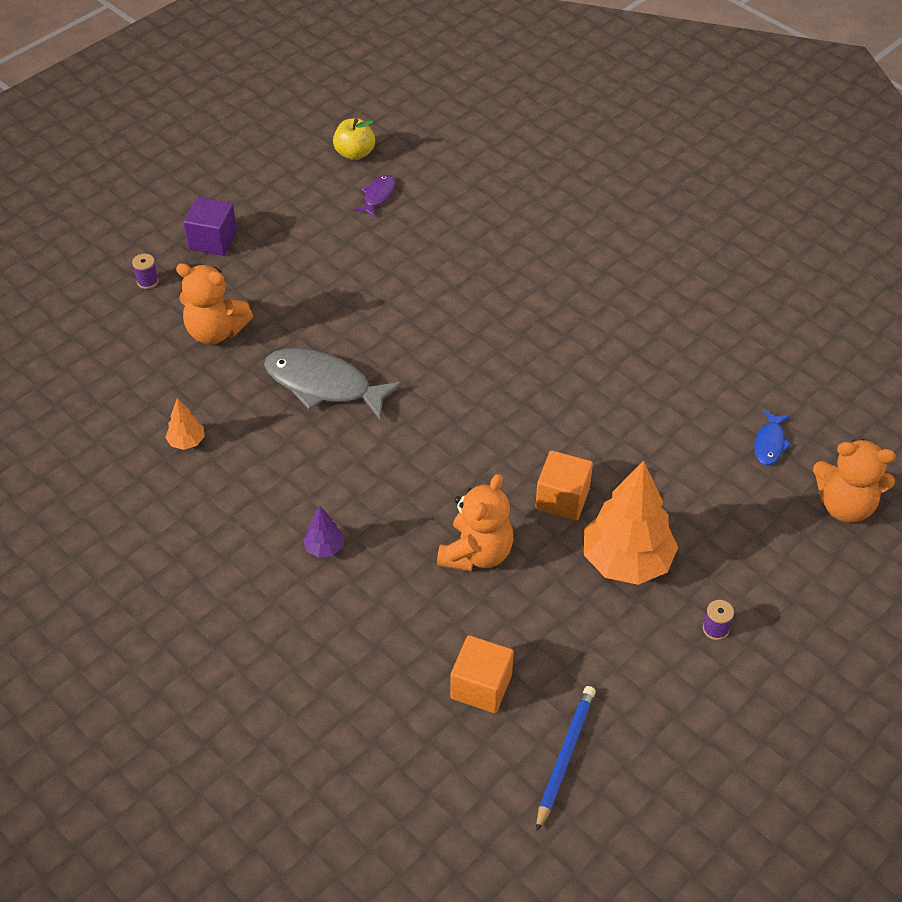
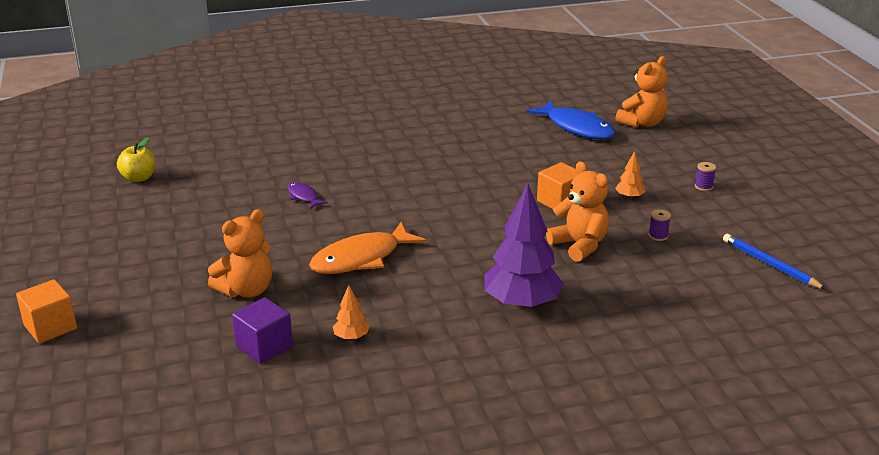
camera: 60 degrees left, 20 degrees down
(147, 281) = (144, 307): purple spool -> purple spool (658, 236)
(213, 240) = (142, 263): purple cube -> purple cube (264, 346)
(324, 385) = (361, 258): grey fish -> orange fish
(324, 548) = (522, 304): purple tree -> purple tree, size x2.26
(378, 196) = (197, 182): purple fish -> purple fish (303, 196)
(481, 686) = (694, 277): orange cube -> orange cube (50, 327)
(626, 561) = (629, 197): orange tree -> orange tree, size x0.44
(770, 443) = (576, 128): blue fish -> blue fish, size x2.04

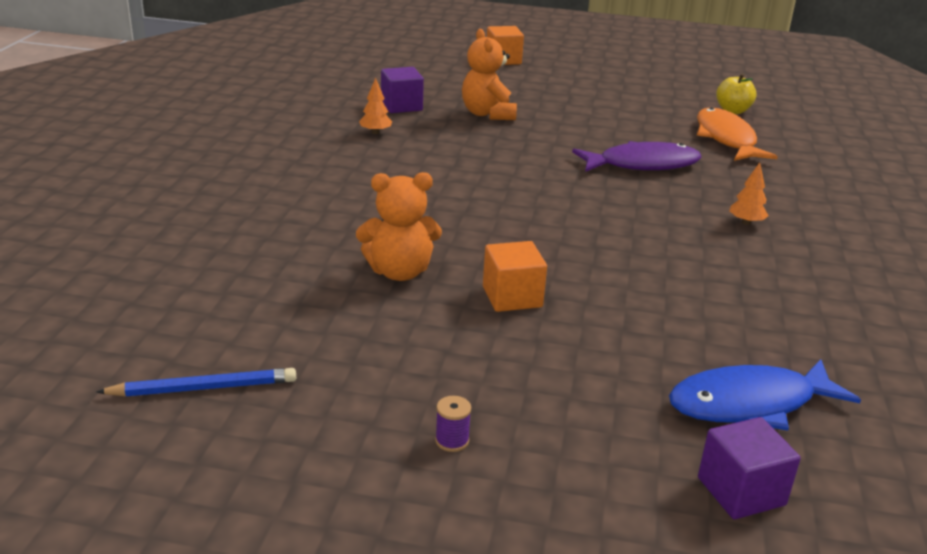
camera: 115 degrees right, 0 degrees up
(303, 196) = (642, 164): purple fish -> purple fish, size x2.04
(361, 258) = (493, 162): orange fish -> orange fish (726, 139)
(522, 304) = (333, 206): purple tree -> none
(629, 197) = (479, 355): orange tree -> orange tree (746, 222)
(642, 123) = (741, 491): orange teddy bear -> purple cube
(658, 236) = (362, 332): purple spool -> none

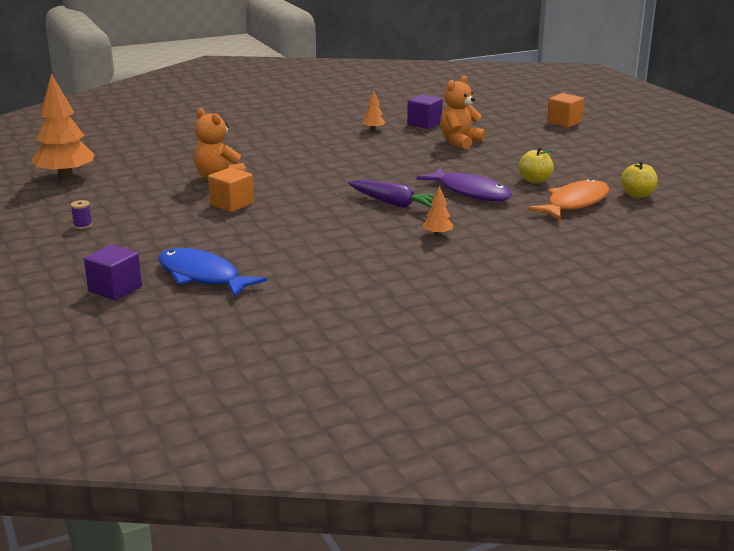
camera: 55 degrees right, 5 degrees down
(204, 388) = (65, 177): blue pencil -> orange tree
(632, 208) = (395, 204): none -> purple carrot
(645, 129) = (535, 180): none -> yellow apple

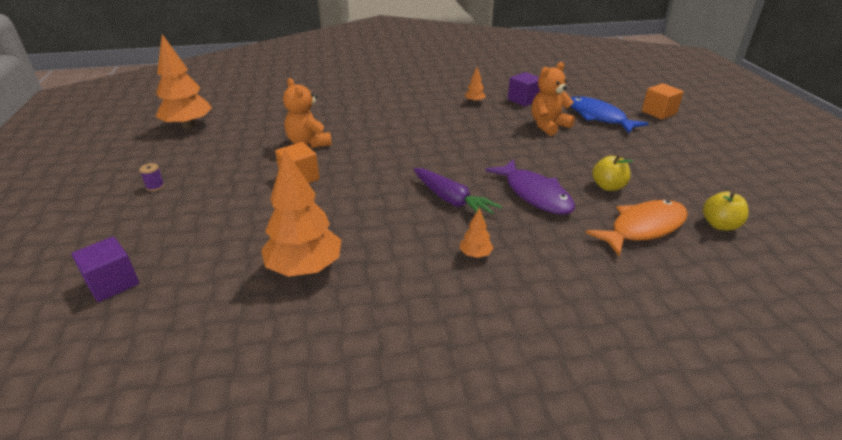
camera: 15 degrees right, 10 degrees up
(202, 276) = (205, 279): blue fish -> blue fish (599, 117)
(290, 260) = (305, 268): none -> orange tree

